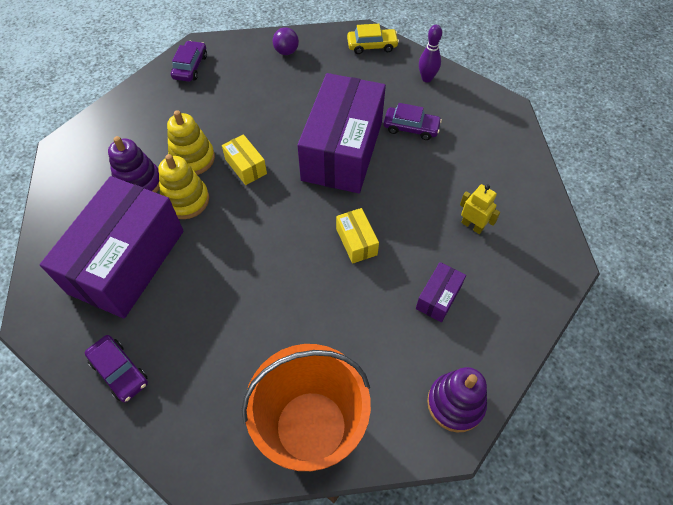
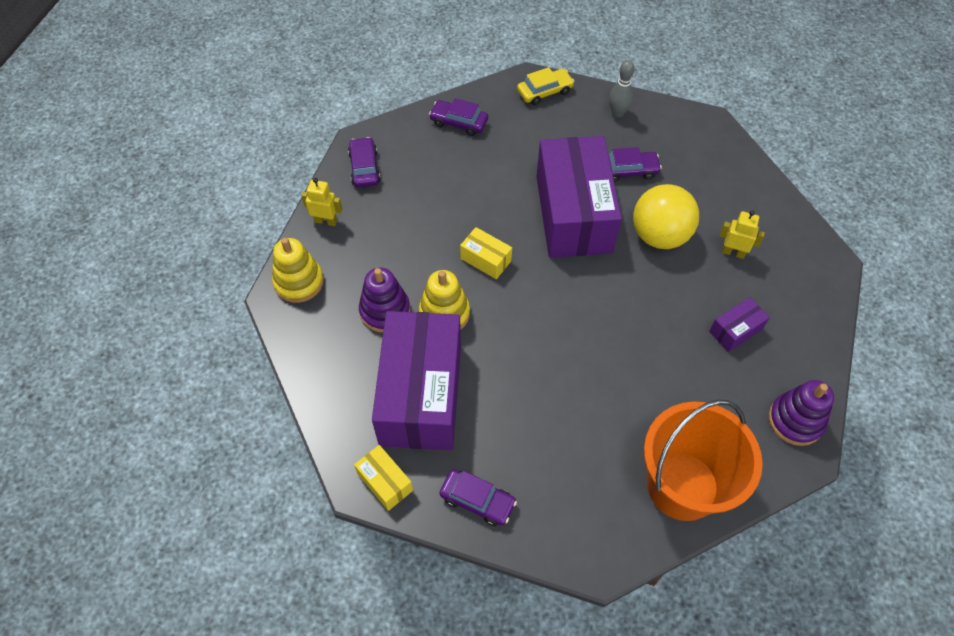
camera: 20 degrees left, 0 degrees up
(136, 99) = (326, 221): none -> yellow robot
(192, 158) = (426, 268): yellow stacking toy -> yellow stacking toy (299, 282)
(286, 52) = (459, 122): purple ball -> purple car
(356, 242) = (634, 302): yellow box -> yellow box (385, 482)
(410, 190) = (659, 235): none -> yellow ball
(427, 78) = (618, 113): purple bowling pin -> grey bowling pin
(438, 297) = (735, 330): purple box -> purple box turned 45 degrees clockwise

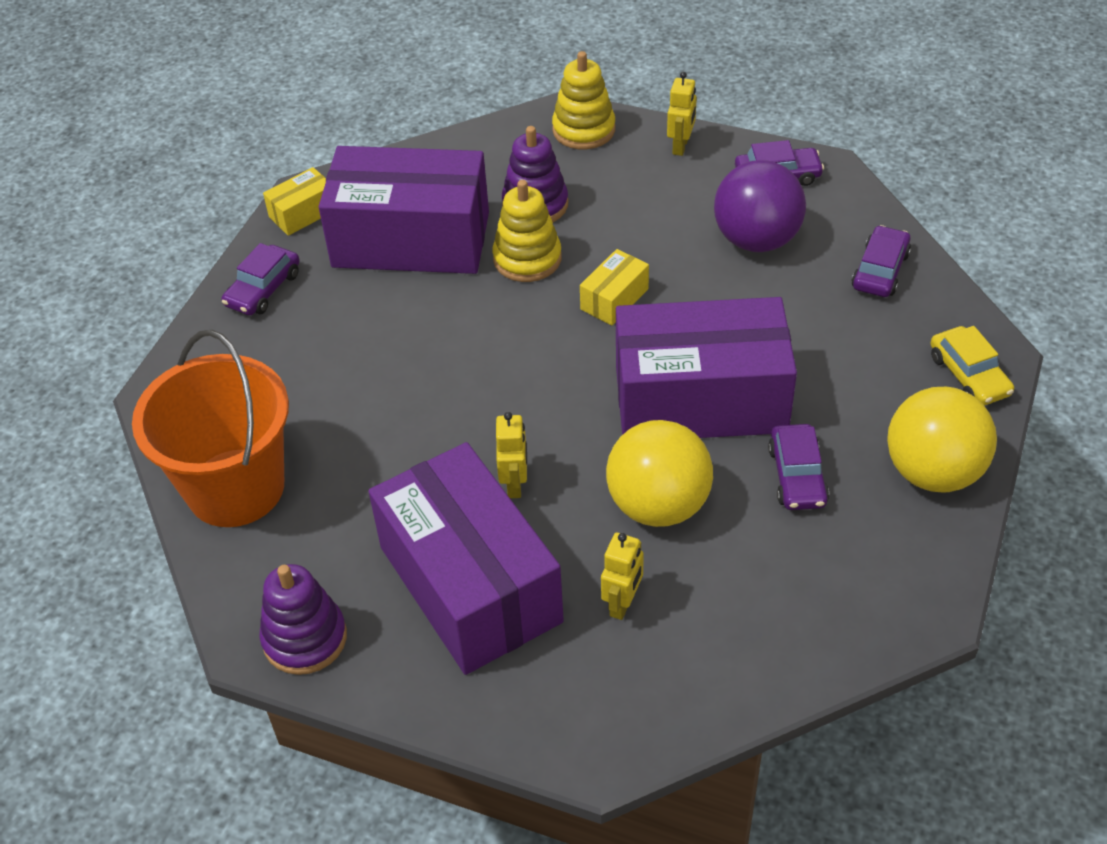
camera: 95 degrees right, 10 degrees down
(428, 181) = (756, 240): none -> purple ball
(618, 113) = (933, 472): grey bowling pin -> yellow ball
(654, 310) = (515, 484): none -> yellow robot
(735, 330) = (470, 584): purple box -> purple box, size x2.42

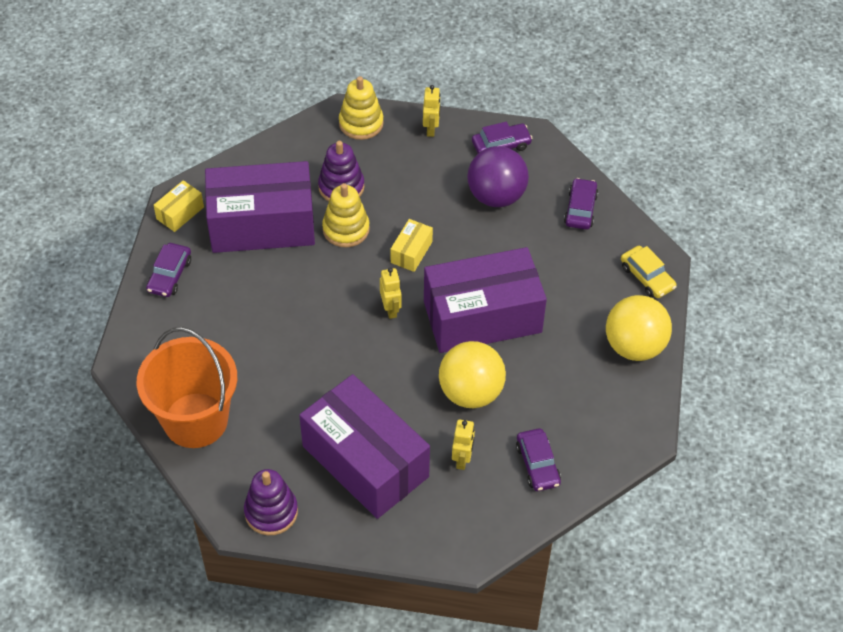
camera: 15 degrees left, 5 degrees up
(515, 484) = (377, 391): yellow robot -> yellow robot (391, 309)
(797, 476) = (552, 360): purple car -> purple car (537, 464)

